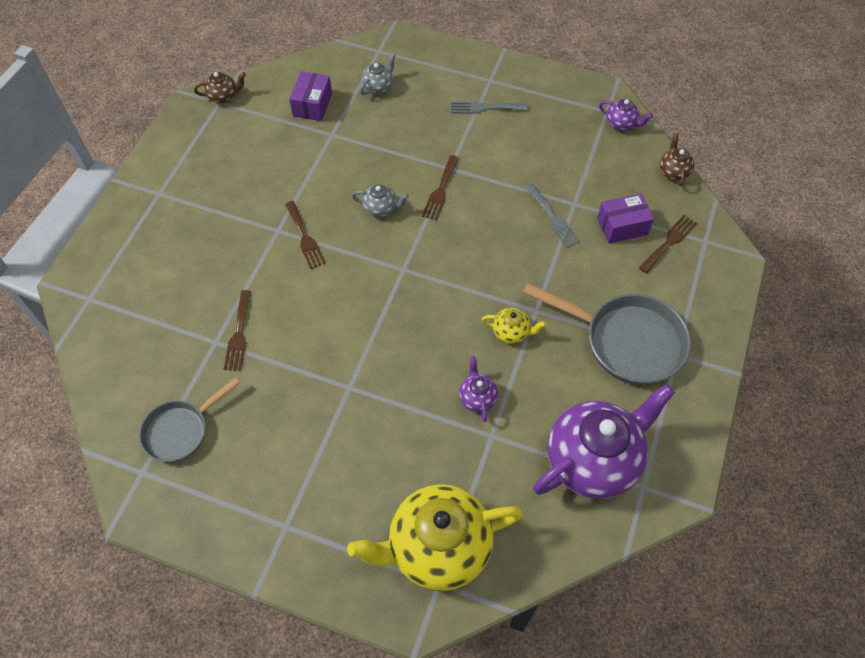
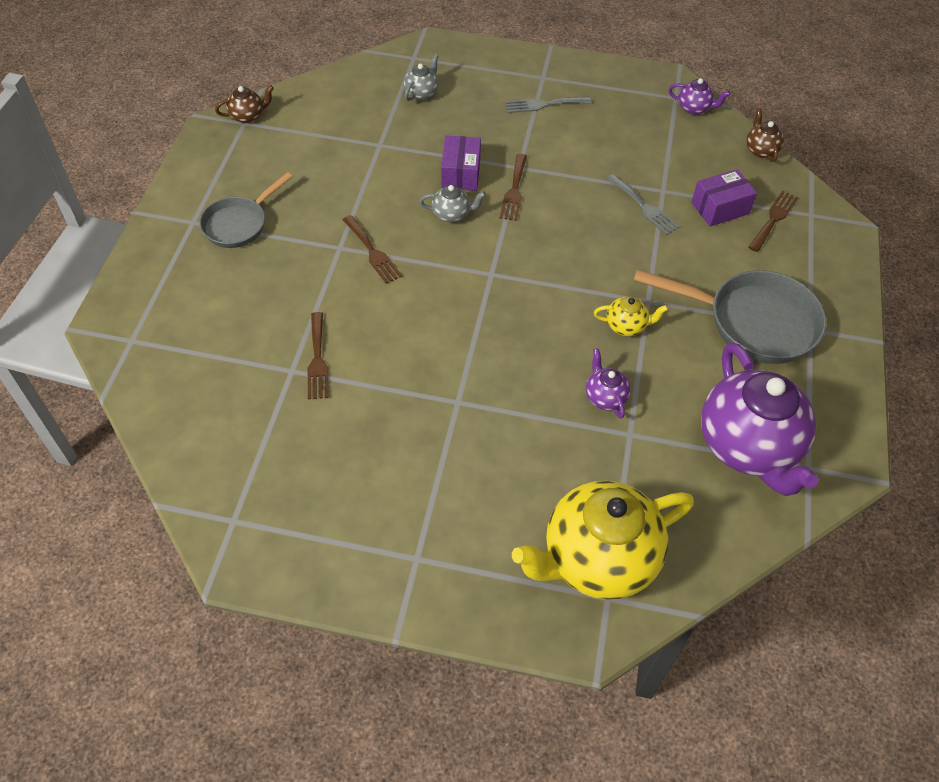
camera: 10 degrees left, 5 degrees down
(181, 430) = (270, 470): grey pan -> grey pan (239, 224)
(312, 105) = (351, 117): purple box -> purple box (461, 174)
(593, 460) = (748, 446): purple teapot -> purple teapot turned 120 degrees clockwise

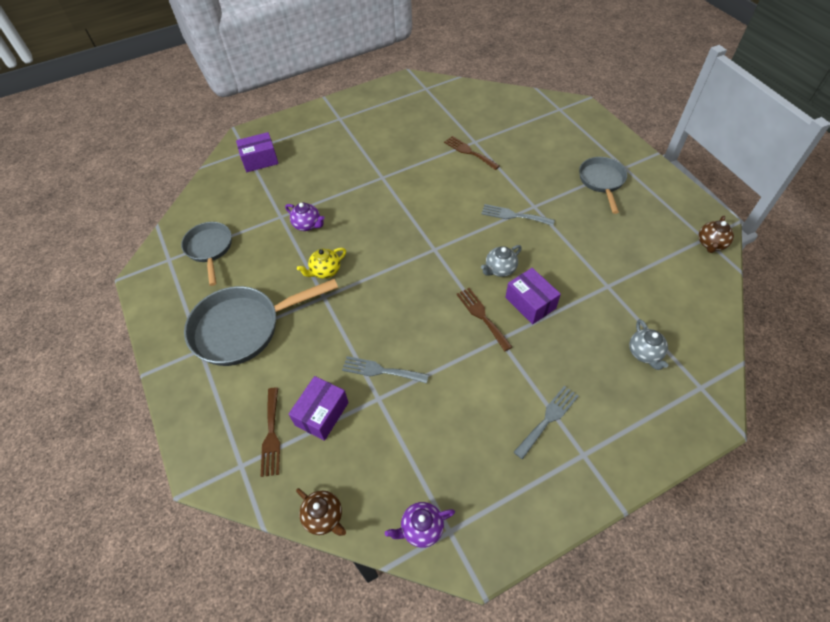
camera: 145 degrees right, 0 degrees up
(372, 252) = (513, 215): brown fork -> grey fork
(597, 559) = (260, 160): yellow teapot -> purple box
(748, 446) = (210, 249): purple teapot -> grey pan

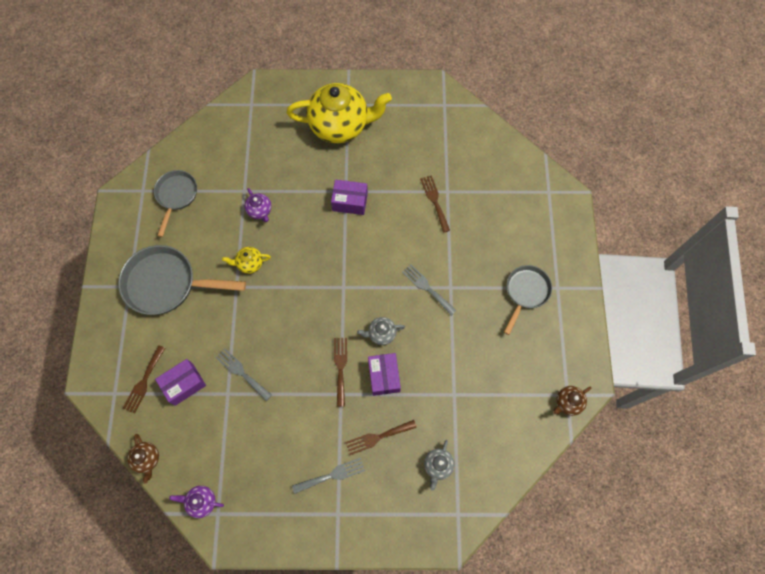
camera: 25 degrees right, 15 degrees up
(260, 160) = (257, 121): purple box -> purple box (350, 202)
(343, 135) = (340, 126): none -> yellow teapot
(566, 359) = (377, 437): none -> brown fork

